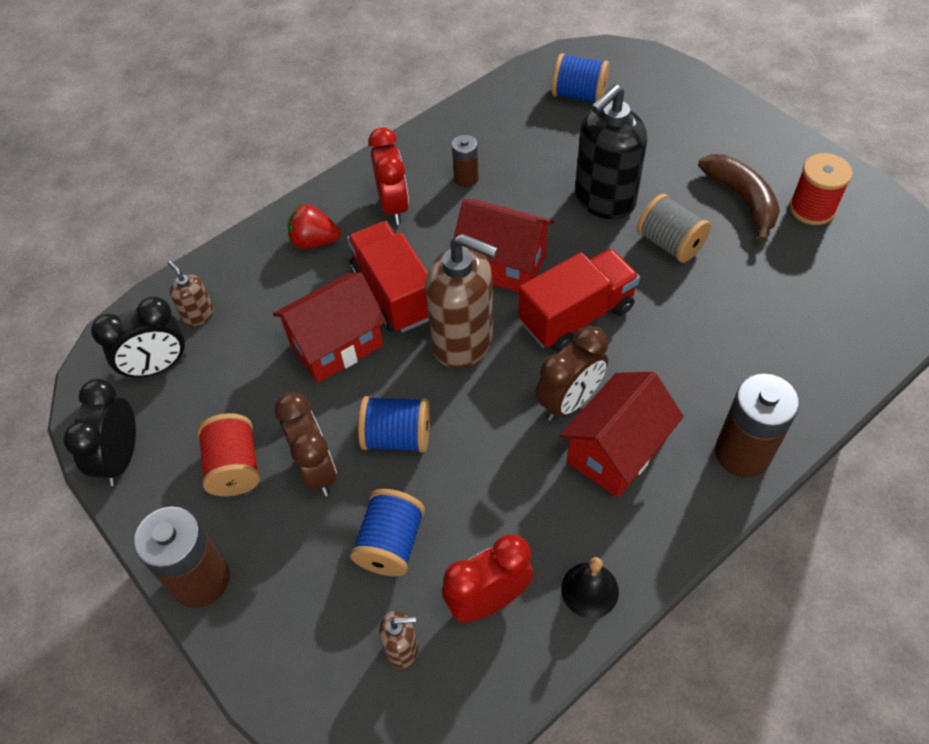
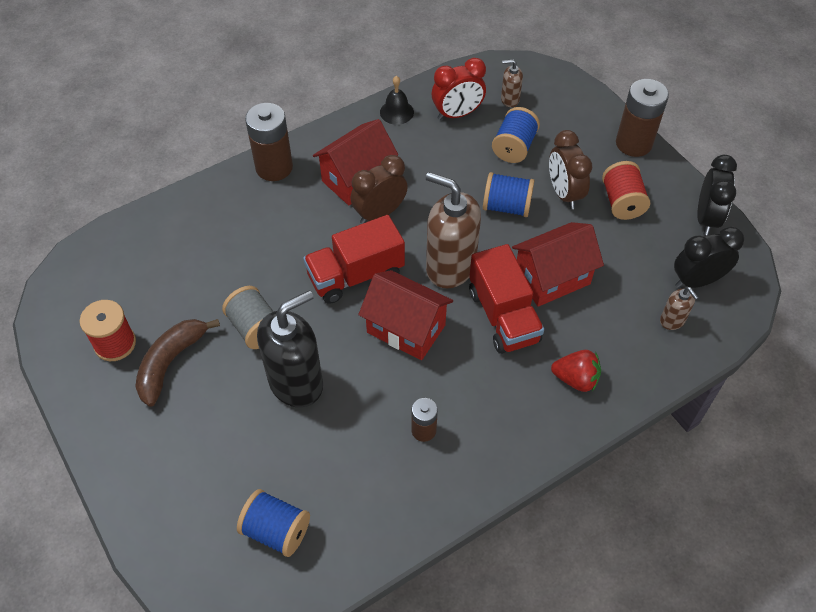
camera: 175 degrees left, 0 degrees up
(394, 206) = (499, 407): red clock -> none
(742, 200) = (171, 363): brown banana -> brown banana turned 45 degrees clockwise

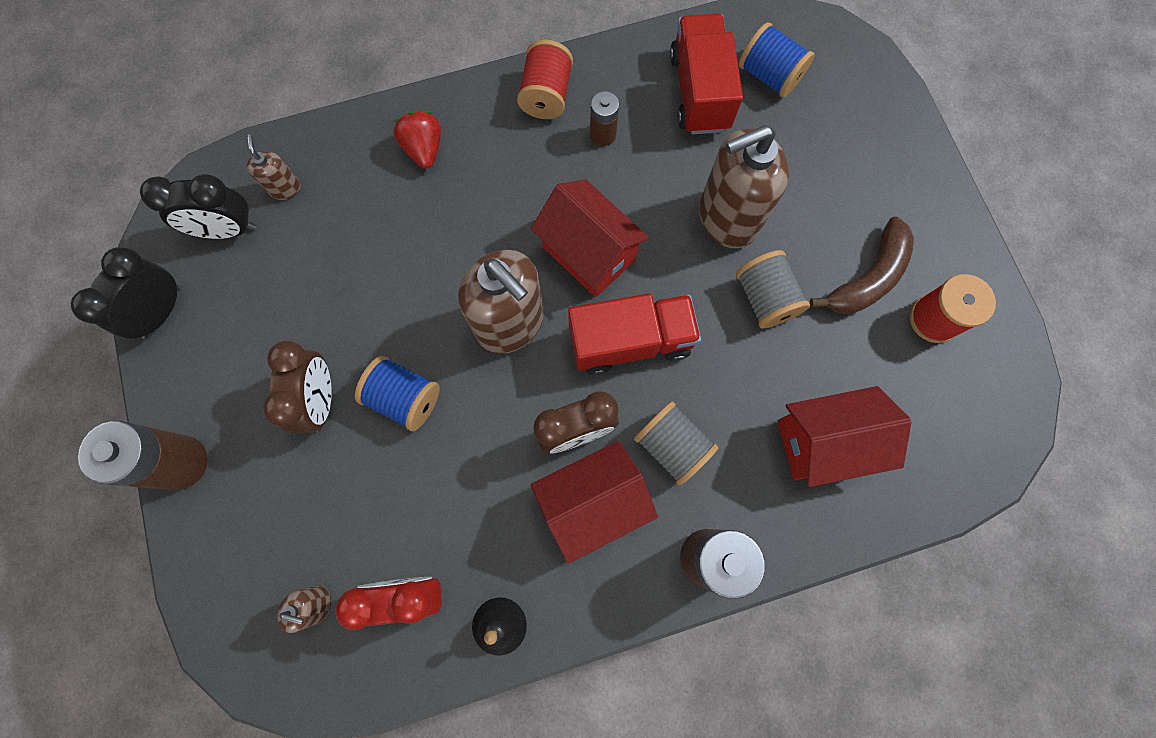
camera: 165 degrees left, 20 degrees up
(296, 383) = (727, 218): black soap dispenser -> brown soap dispenser
(310, 219) = (671, 446): none -> grey spool
(503, 316) = (471, 241): red truck -> red truck (699, 92)
(514, 147) = (351, 502): blue spool -> none
(552, 278) = (394, 276): red house -> red house (824, 442)
(576, 379) = (424, 149): red strawberry -> red strawberry turned 45 degrees clockwise
(622, 202) = (252, 365): red spool -> red spool (546, 95)

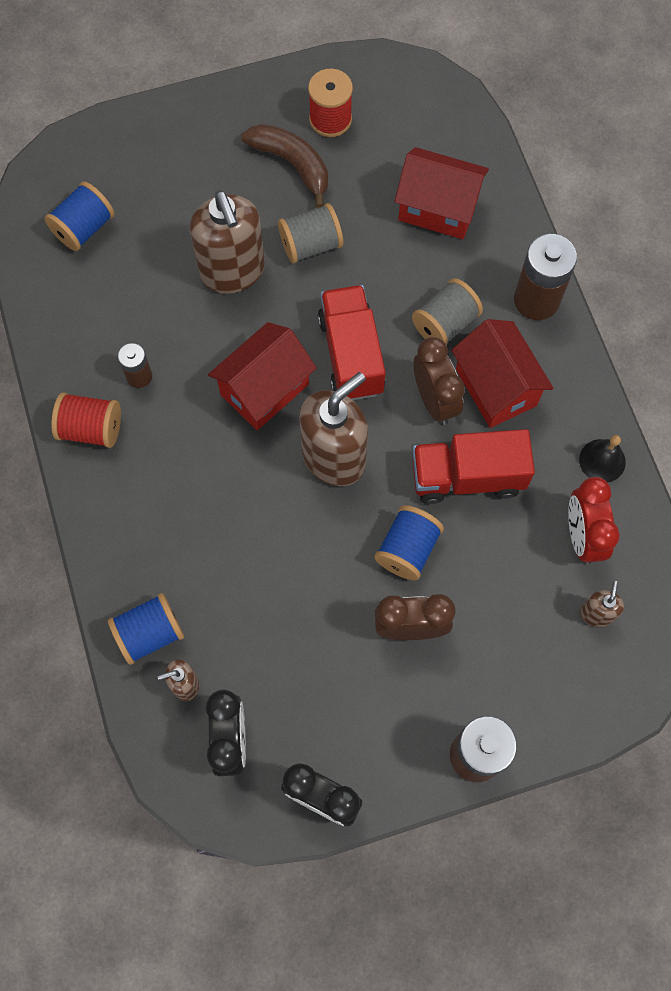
camera: 90 degrees left, 5 degrees down
(337, 156) = (150, 633): none -> blue spool
(424, 149) = (146, 545): red strawberry -> none
(699, 92) = (97, 289): red truck -> red truck (467, 477)
(824, 442) = (438, 209): red house -> red house turned 60 degrees counterclockwise

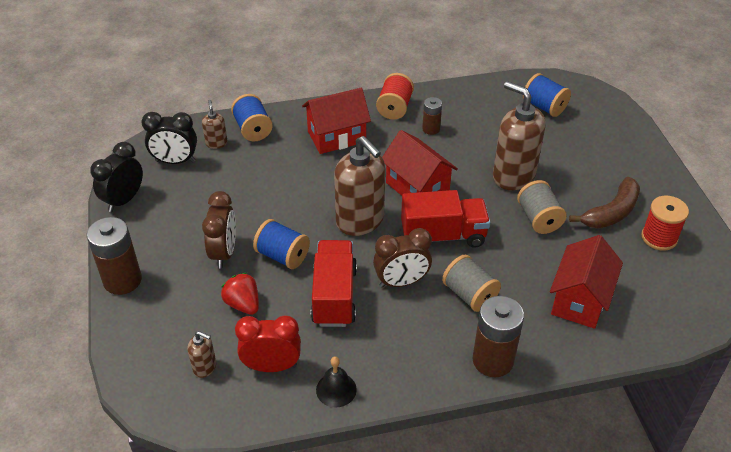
camera: 95 degrees right, 25 degrees down
(232, 271) = (513, 176): brown soap dispenser -> brown soap dispenser turned 60 degrees clockwise
(494, 586) = (243, 304): none -> red strawberry
(496, 387) = (410, 322): red house -> red house (336, 137)

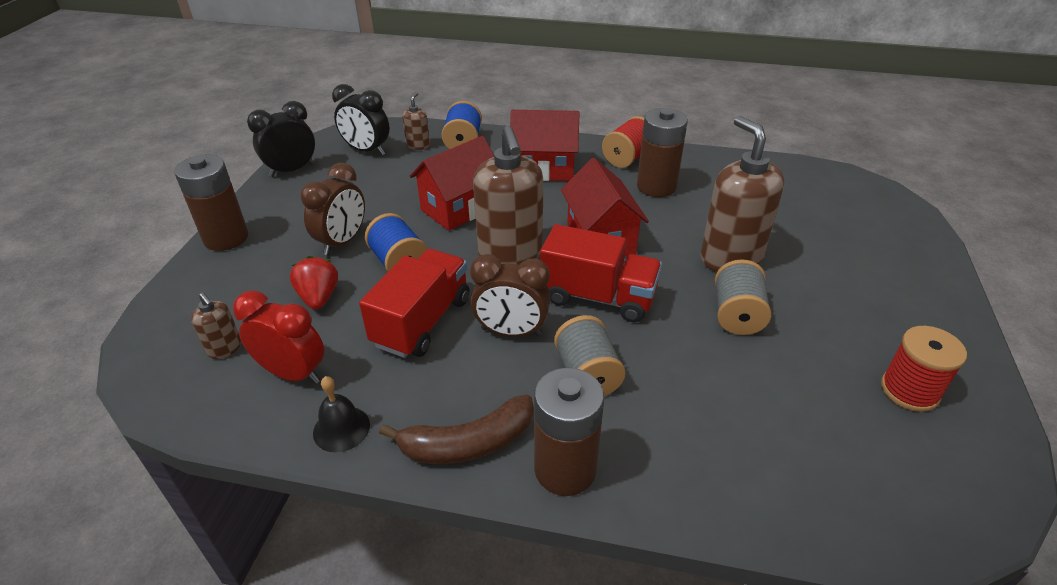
camera: 25 degrees right, 5 degrees down
(431, 129) = (656, 186): brown battery -> brown battery, size x1.81
(544, 107) = (814, 197): blue spool -> none
(580, 300) = (740, 434): red house -> red house (459, 208)
(611, 212) = (848, 337): brown banana -> brown banana (468, 443)

